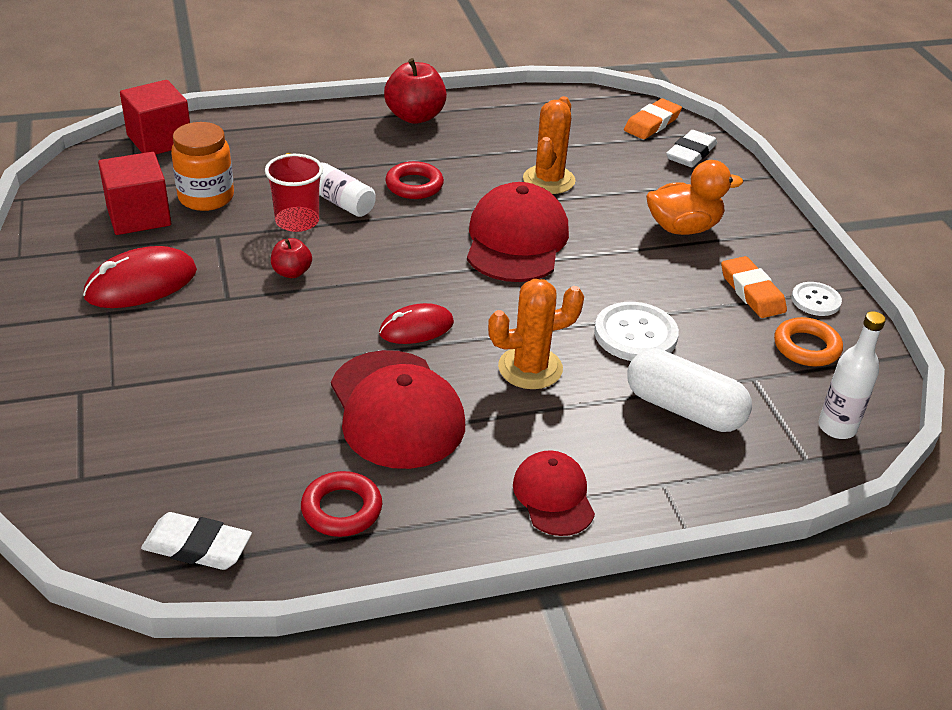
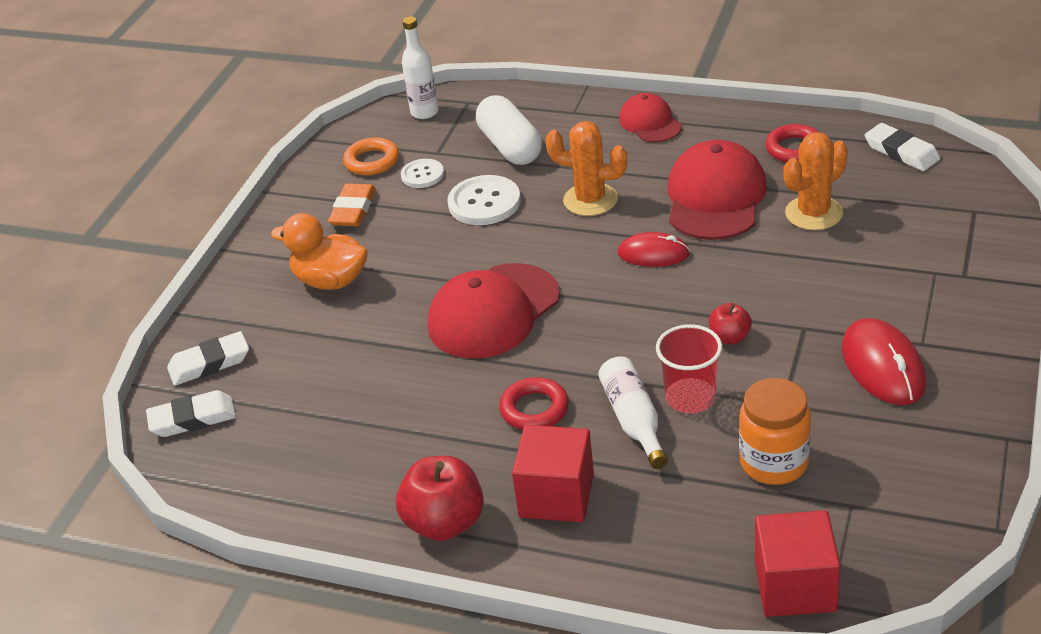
camera: 140 degrees left, 0 degrees up
(139, 216) = (861, 457): red cube -> red cube (556, 495)
(141, 284) = (883, 366): red mouse -> red mouse turned 75 degrees clockwise
(548, 180) = (390, 373): orange cactus -> orange cactus (813, 213)
(553, 496) = (650, 123): red cap -> red cap turned 135 degrees clockwise
(652, 124) = (192, 419): orange eraser -> white eraser
(815, 300) = (315, 190): white button -> white button (422, 175)

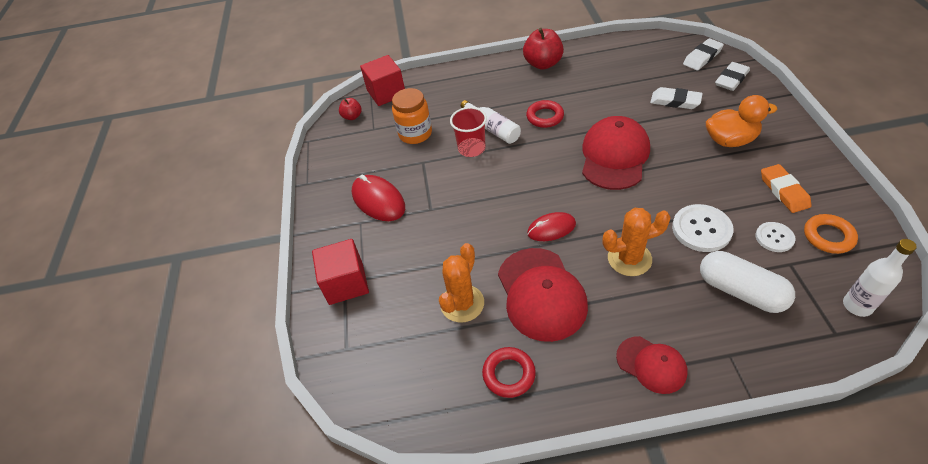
camera: 155 degrees right, 10 degrees up
(556, 495) = (504, 88): red cube -> red cube (346, 283)
(729, 337) = (469, 188): red apple -> red apple (352, 116)
(901, 152) = (418, 403): white eraser -> white eraser (675, 101)

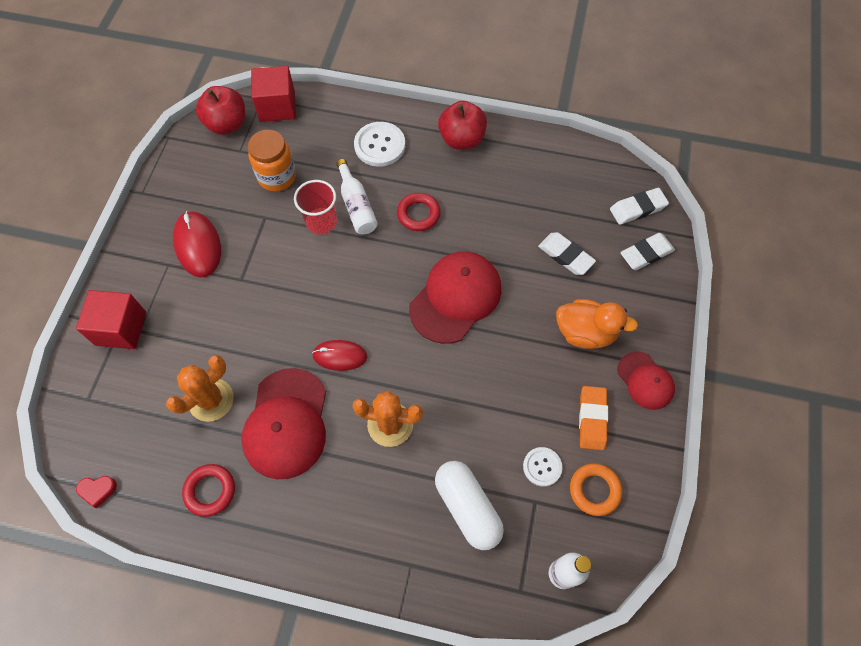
camera: 15 degrees right, 15 degrees up
(352, 116) = (227, 124): red apple -> red apple, size x1.82
(401, 420) = (98, 490): none -> red heart
(651, 364) = (337, 541): red cap -> red cap (645, 380)
(701, 229) = (480, 424): white button -> white button (379, 145)

